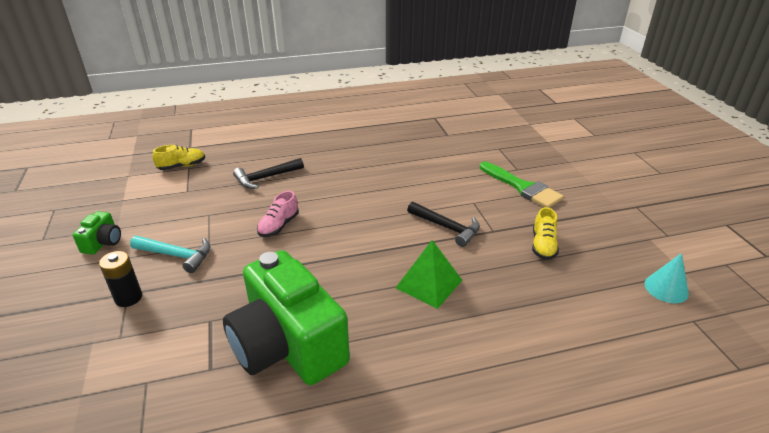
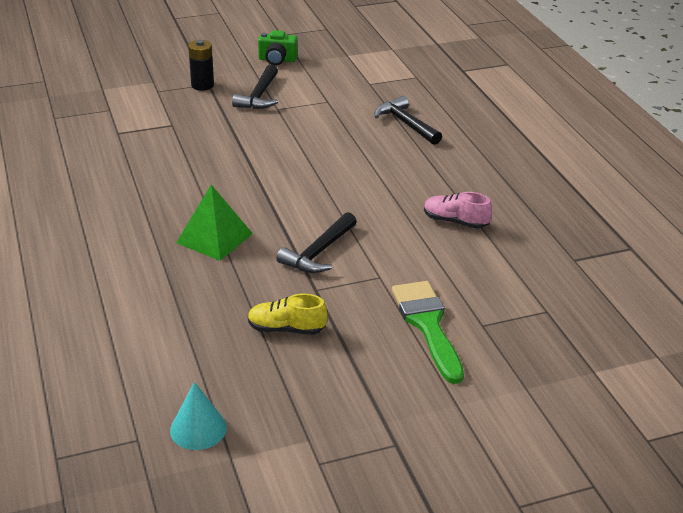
camera: 85 degrees right, 0 degrees up
(177, 255) = (259, 96): turquoise hammer -> black hammer
(182, 166) = (418, 72): yellow shoe -> none
(279, 226) = (311, 141): pink shoe -> pink shoe (455, 222)
(288, 345) = (137, 163): green camera -> none
(522, 187) = (428, 325): green brush -> green brush turned 120 degrees clockwise

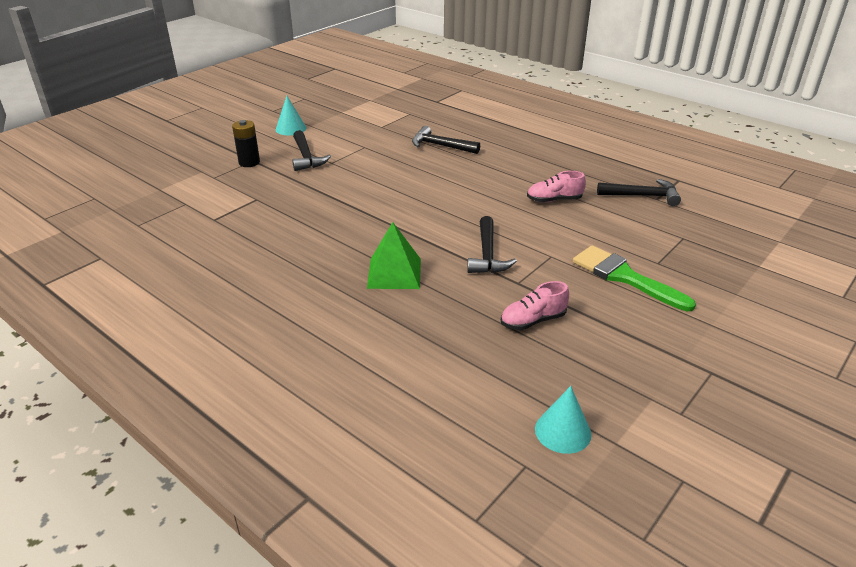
camera: 30 degrees left, 0 degrees up
(277, 60) = (291, 128): green camera -> turquoise cone
(286, 329) = (533, 321): yellow shoe -> pink shoe
(561, 251) = (643, 196): none -> black hammer

